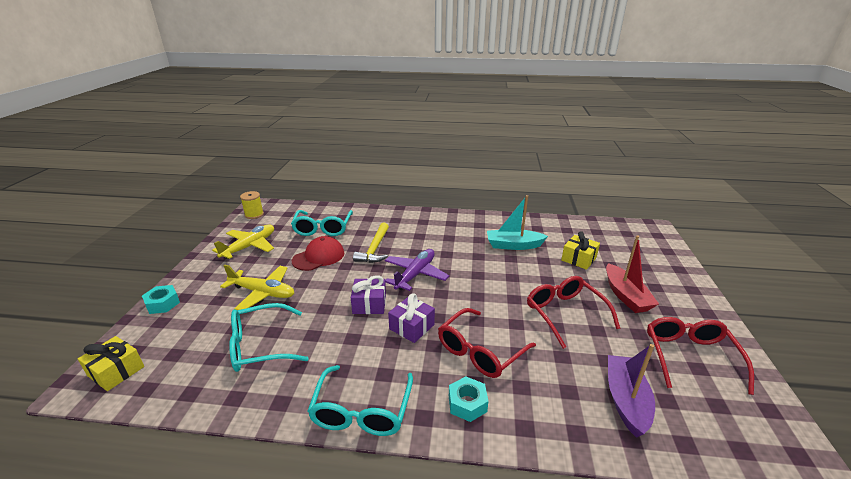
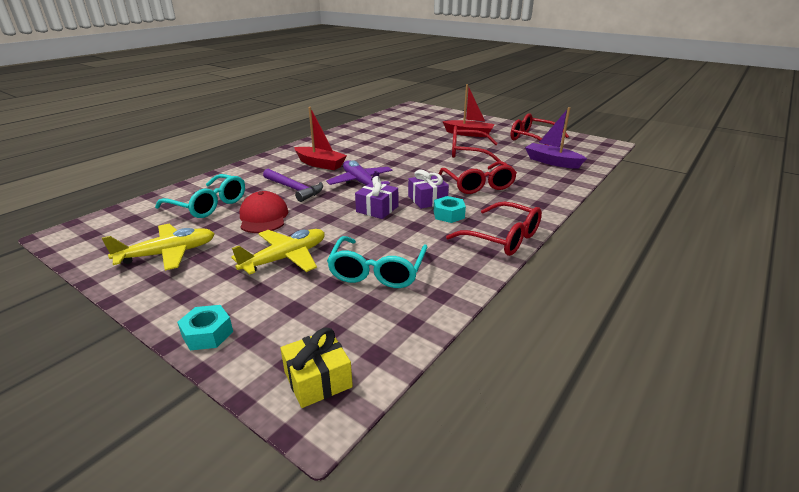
camera: 60 degrees left, 0 degrees up
(249, 246) = (168, 254): yellow plane -> yellow plane turned 90 degrees clockwise
(254, 214) = (85, 240): yellow spool -> none
(362, 411) = (503, 238): turquoise glasses -> red glasses
(375, 249) = (294, 189): yellow hammer -> purple hammer
(433, 240) = (320, 164): none -> red boat
(467, 403) = (523, 201): turquoise nut -> turquoise nut (448, 214)
(513, 245) = (373, 142): turquoise boat -> none
(578, 259) = (417, 132): yellow gift -> none

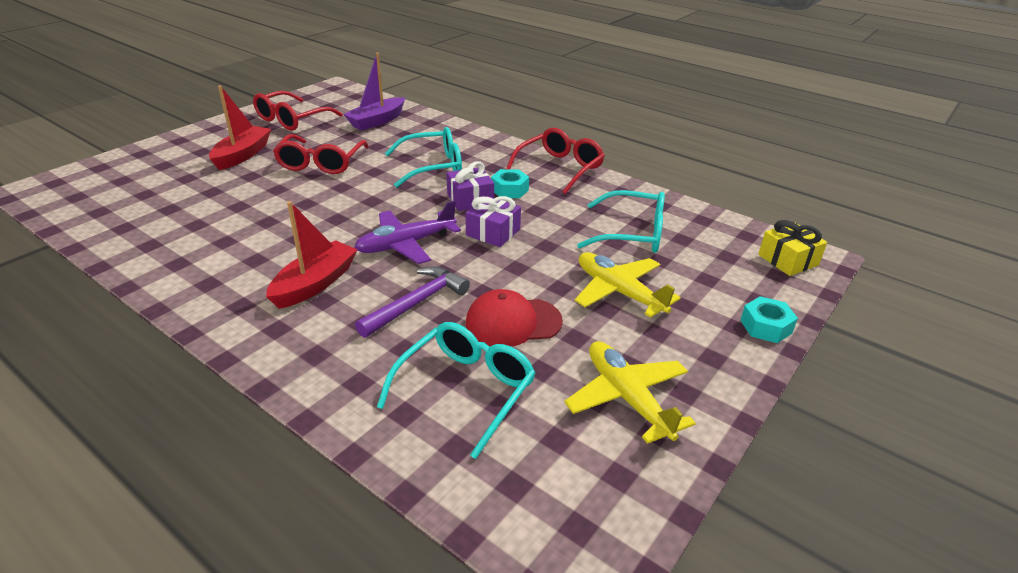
camera: 90 degrees left, 5 degrees up
(478, 185) = (433, 167): red glasses -> turquoise glasses

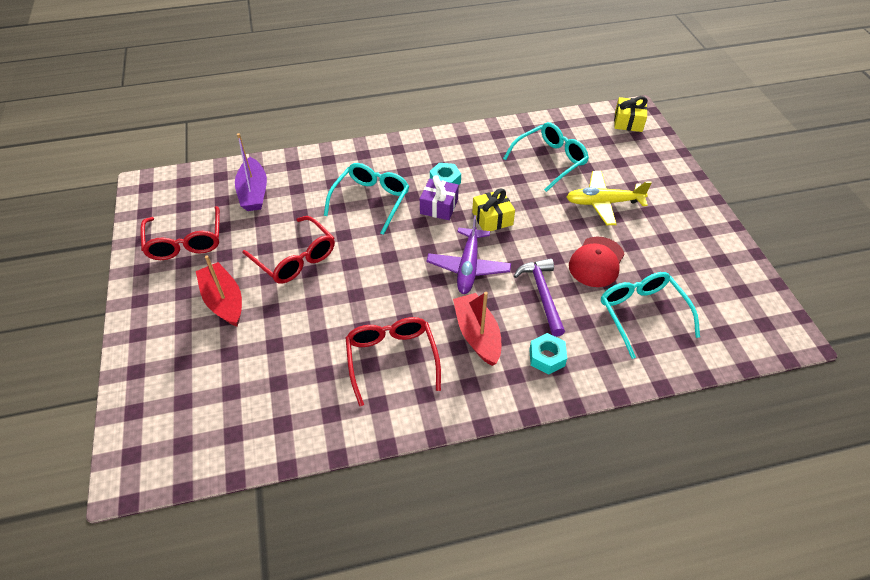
camera: 50 degrees left, 15 degrees up
(493, 232) = (492, 218): purple gift -> yellow gift
(559, 168) = (440, 142): red glasses -> red glasses (392, 359)
(627, 398) = (692, 255): yellow plane -> none
(766, 326) = (675, 170): turquoise nut -> turquoise nut (547, 357)

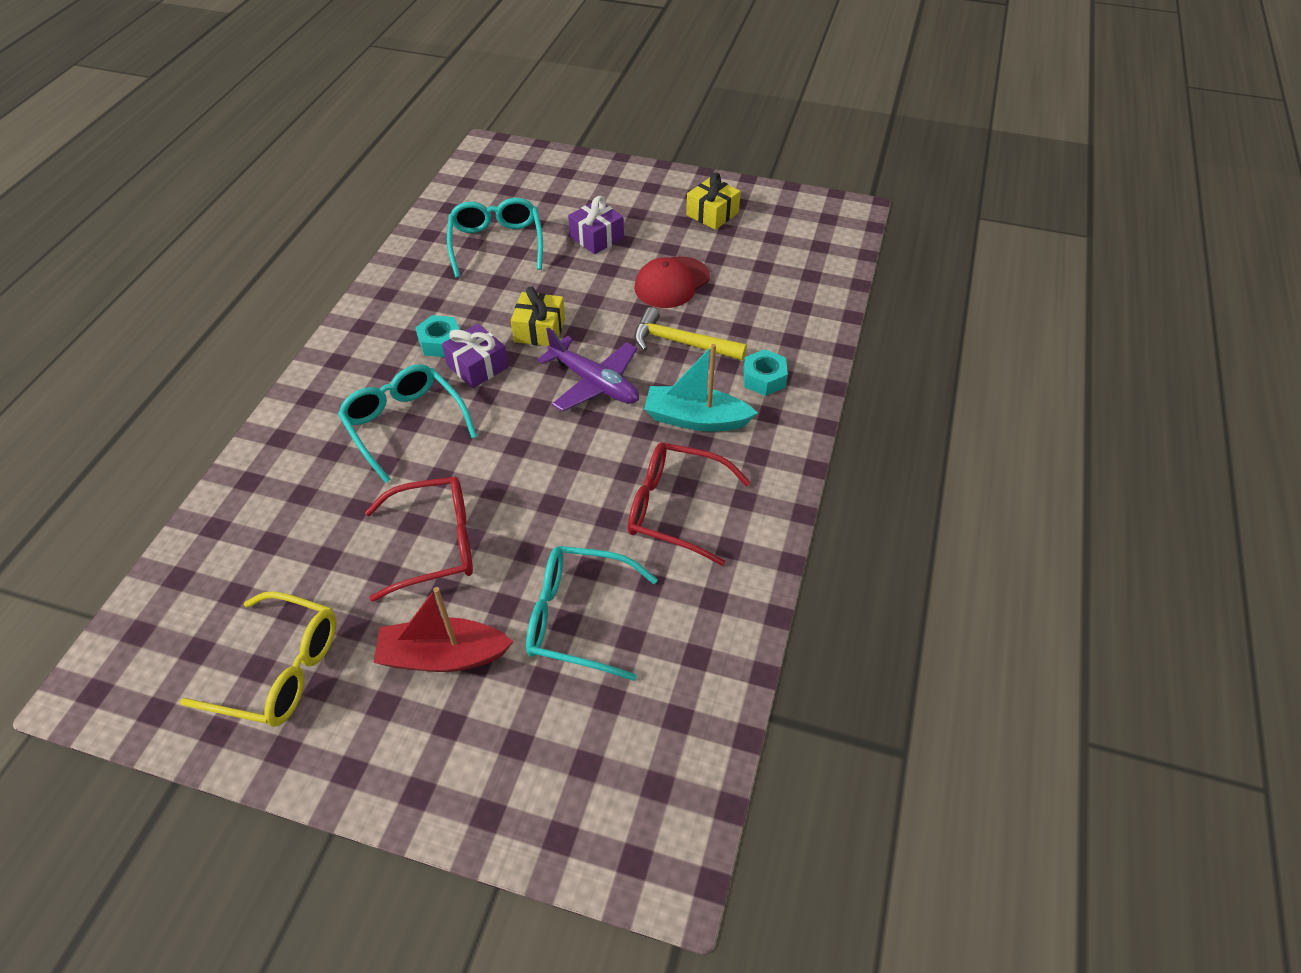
camera: 60 degrees left, 0 degrees up
(185, 242) = (280, 670): red glasses -> yellow glasses
(253, 192) = (259, 547): purple boat -> none
(477, 335) = (695, 419): red boat -> turquoise boat
(542, 294) = (681, 343): purple hammer -> yellow hammer
(596, 262) = (672, 283): red cap -> red cap turned 75 degrees clockwise
(603, 203) = (596, 237): yellow plane -> purple gift
(628, 122) = (499, 161): yellow gift -> yellow gift (712, 214)
(642, 313) = (760, 286): turquoise glasses -> turquoise glasses (578, 618)

